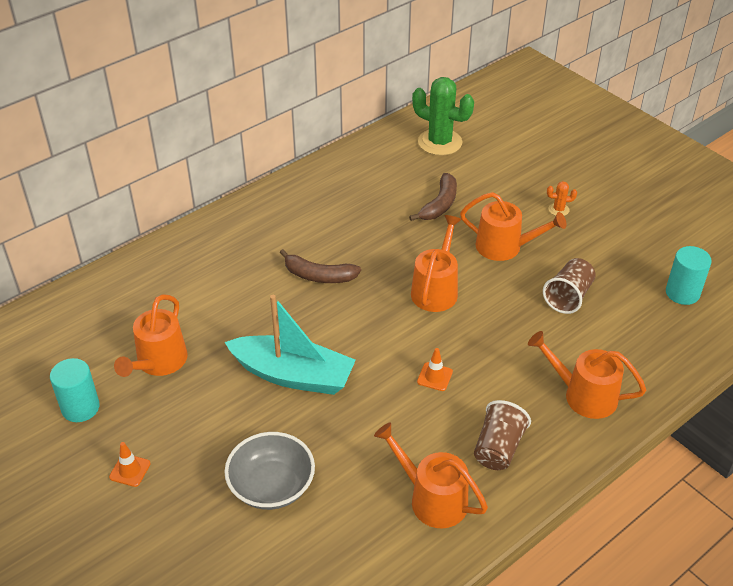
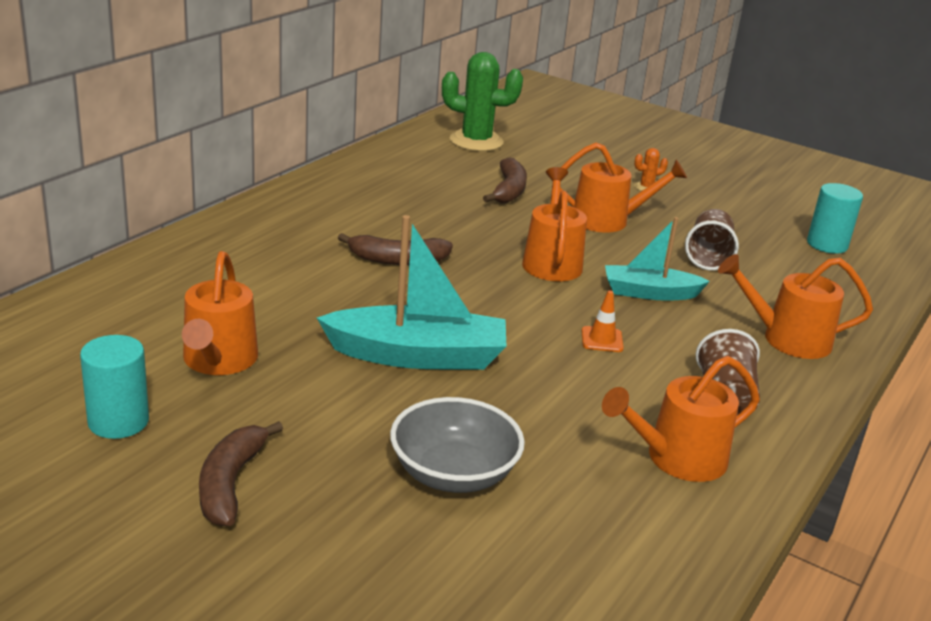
camera: 20 degrees left, 15 degrees down
(130, 470) = (230, 483): orange traffic cone -> brown banana
(432, 499) = (678, 459): orange watering can -> orange watering can turned 45 degrees counterclockwise
(497, 332) = (650, 293): none -> turquoise boat

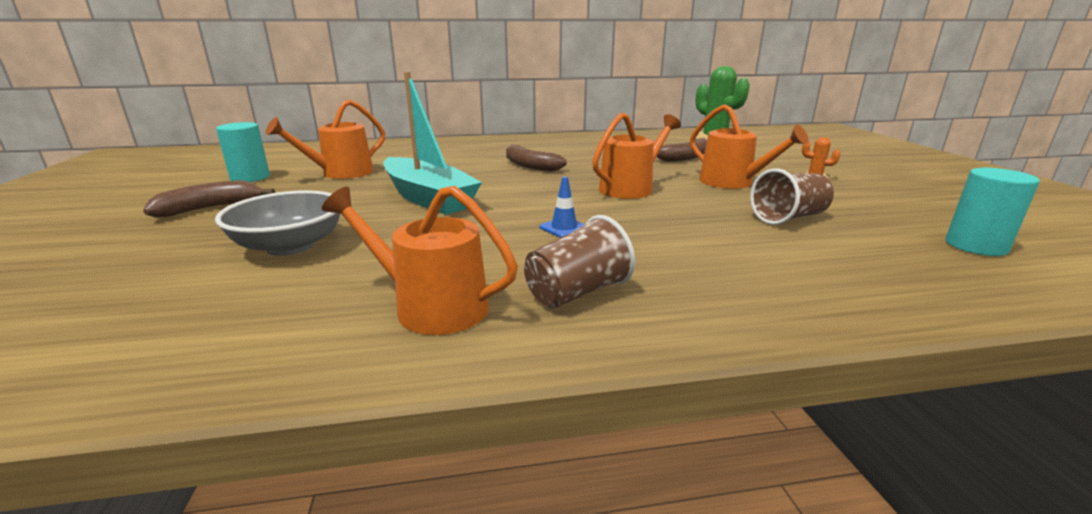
camera: 50 degrees right, 5 degrees down
(602, 340) = (564, 228): orange traffic cone -> blue traffic cone
(650, 293) = (673, 220): turquoise boat -> none
(788, 339) = (754, 284): orange watering can -> none

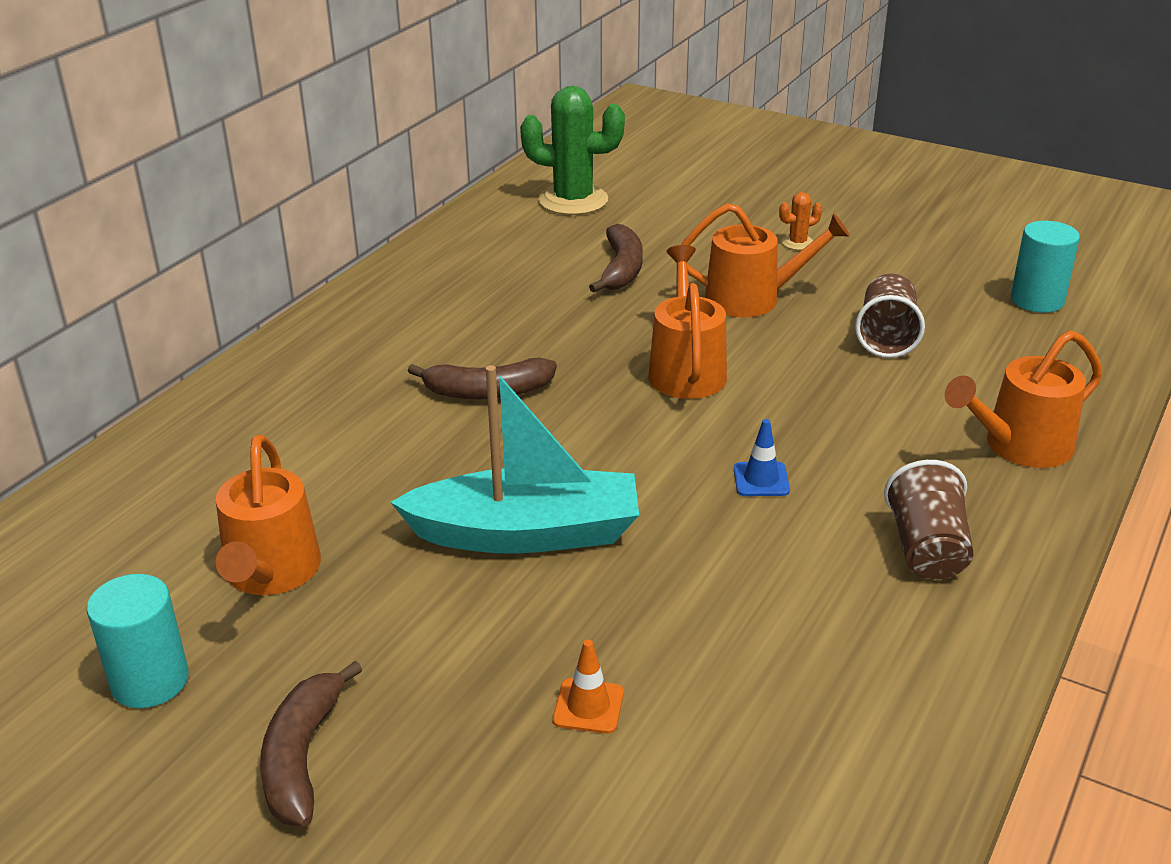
camera: 50 degrees left, 10 degrees up
(290, 246) = (588, 706): grey bowl -> orange traffic cone
(431, 306) = (875, 648): orange watering can -> orange watering can (1020, 446)

